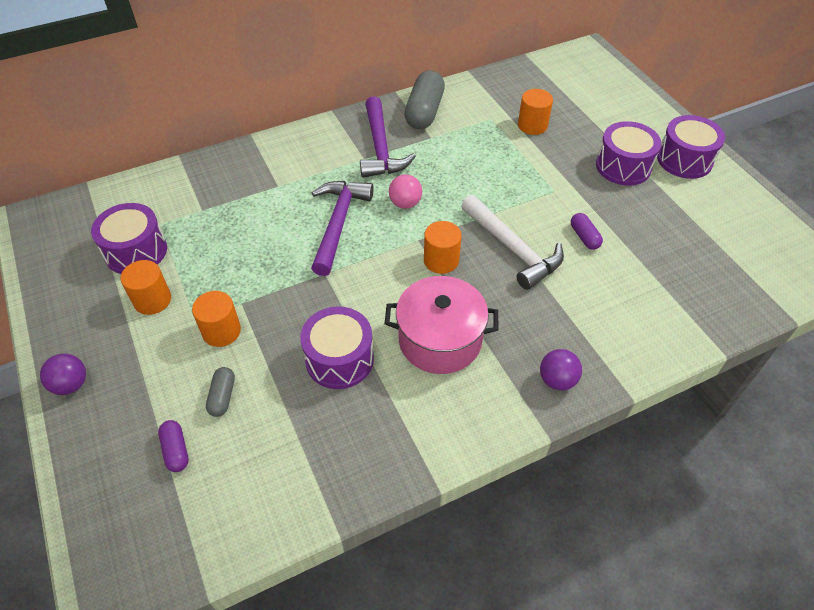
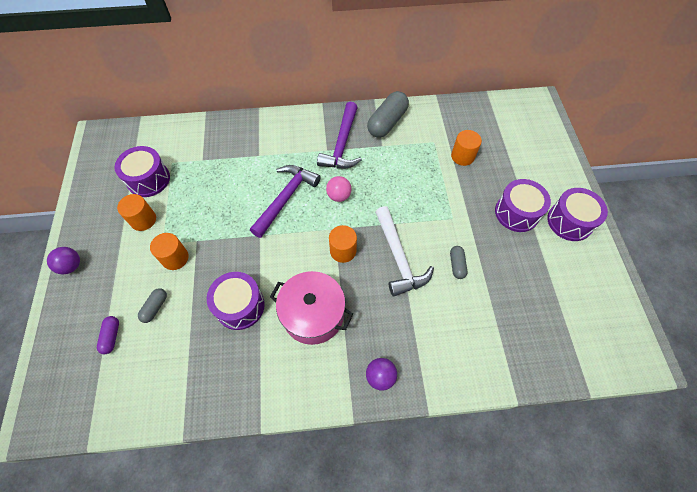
camera: 20 degrees right, 10 degrees up
(584, 237) = (456, 265): purple capsule -> grey capsule

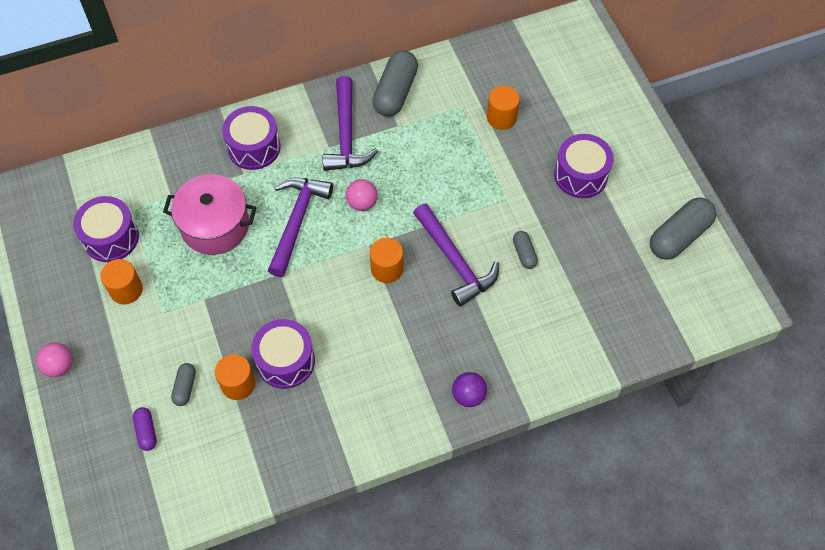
camera: 15 degrees left, 0 degrees up
(71, 266) = (59, 366): purple ball -> pink ball
(175, 258) = (186, 326): orange cylinder -> orange cylinder (238, 384)
(313, 315) = (374, 349): pink pot -> pink pot (215, 226)
(398, 257) = (455, 261): white hammer -> purple hammer
(569, 221) = (643, 171): purple drum -> purple drum (254, 147)
(592, 281) = (679, 236): none -> grey capsule

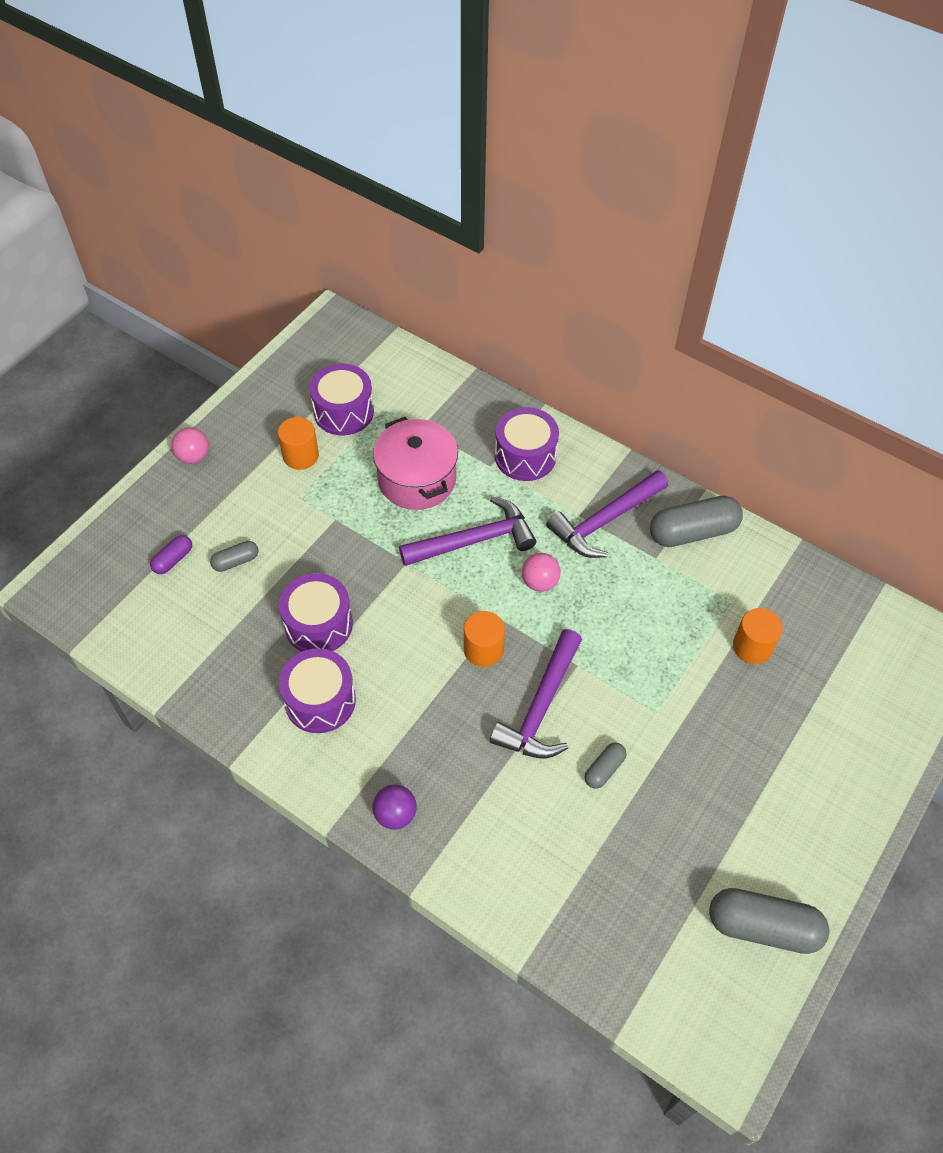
camera: 55 degrees right, 5 degrees down
(238, 384) = (268, 601): orange cylinder -> none
(581, 175) = (751, 769): purple drum -> purple drum (320, 700)

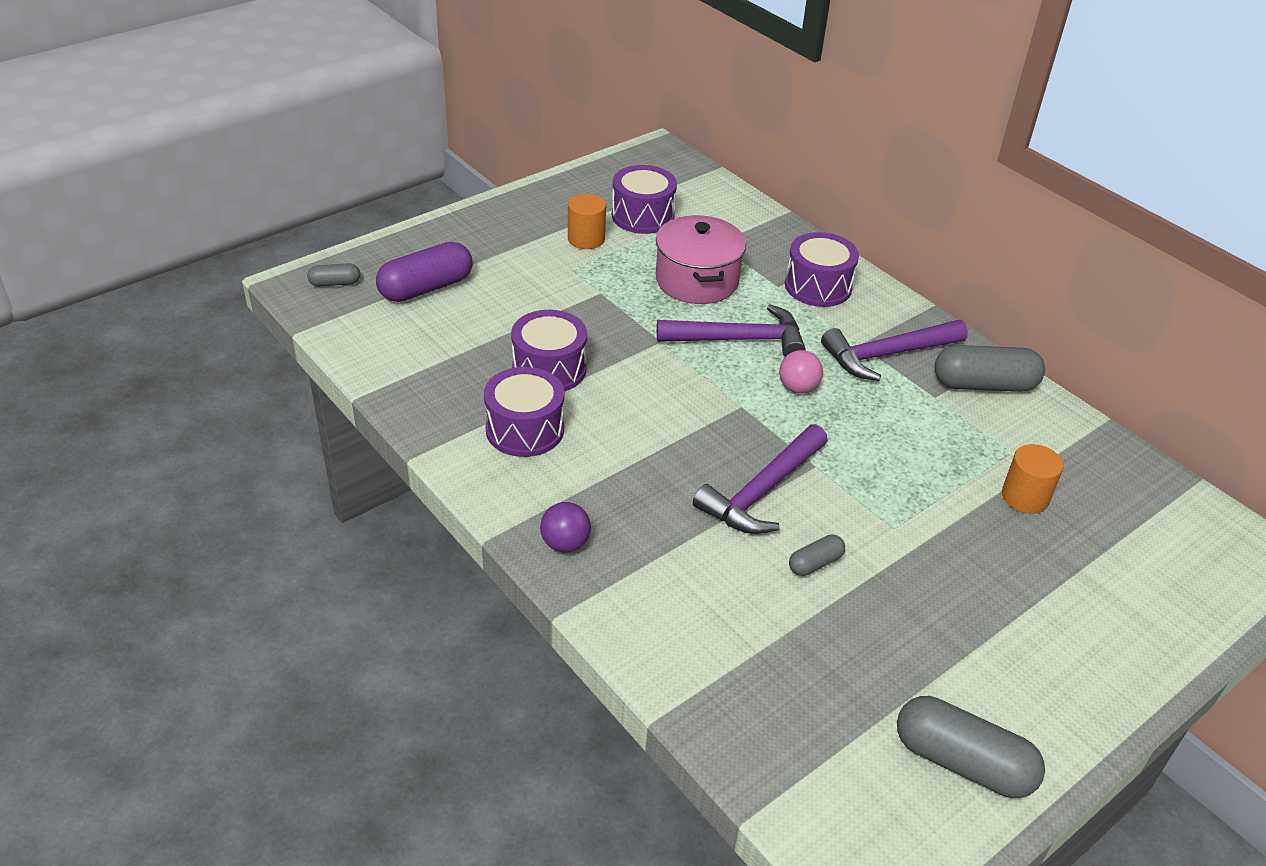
camera: 15 degrees right, 15 degrees down
(173, 560) = (426, 288): purple capsule -> purple capsule, size x1.97
(193, 457) = (481, 218): pink ball -> none
(236, 561) = (487, 302): grey capsule -> grey capsule (335, 283)
(483, 649) = (715, 429): orange cylinder -> none

